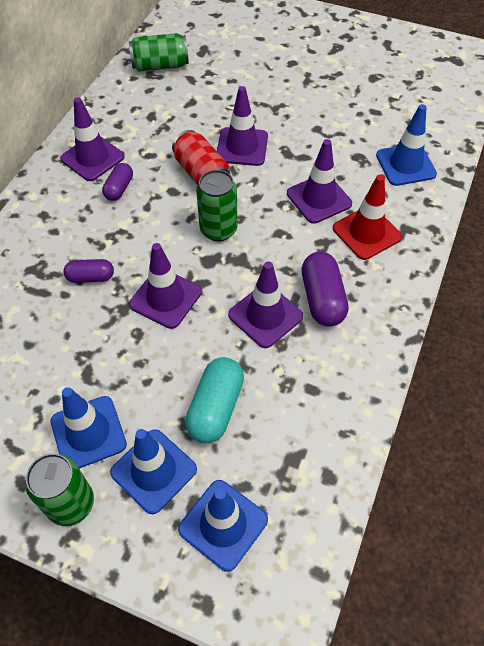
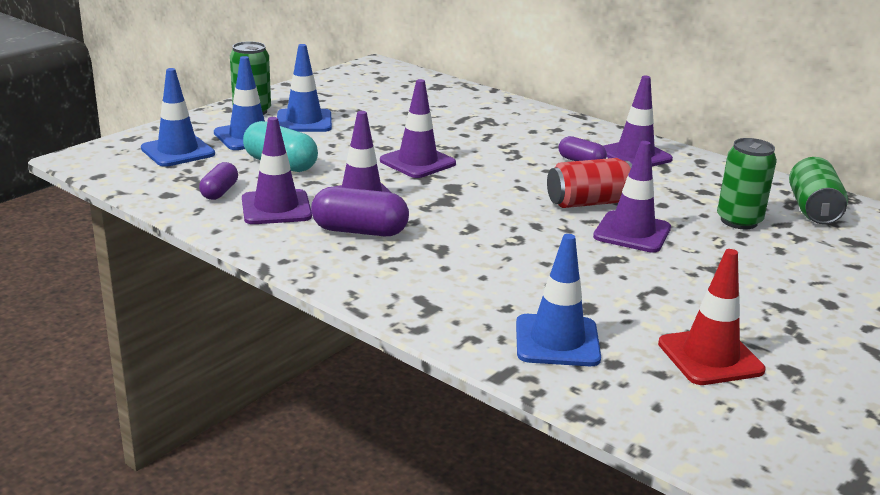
camera: 105 degrees right, 30 degrees down
(90, 277) = (464, 138): purple capsule -> purple capsule (219, 192)
(218, 230) = (494, 197): green can -> green can (739, 221)
(319, 199) = (516, 261): purple traffic cone -> purple traffic cone (276, 208)
(366, 233) = (440, 278): red traffic cone -> red traffic cone (710, 357)

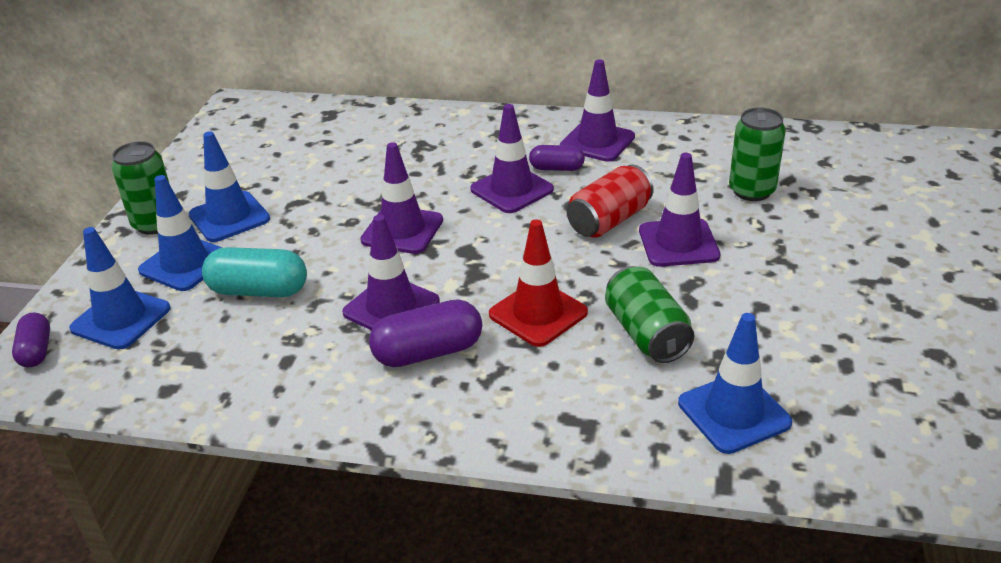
camera: 25 degrees left, 10 degrees up
(219, 192) = (226, 360): purple capsule -> purple capsule (36, 351)
(276, 208) = (311, 357): purple traffic cone -> purple traffic cone (512, 189)
(710, 357) = (868, 369): red traffic cone -> red traffic cone (538, 313)
(813, 209) = (796, 152): green can -> green can (646, 334)

